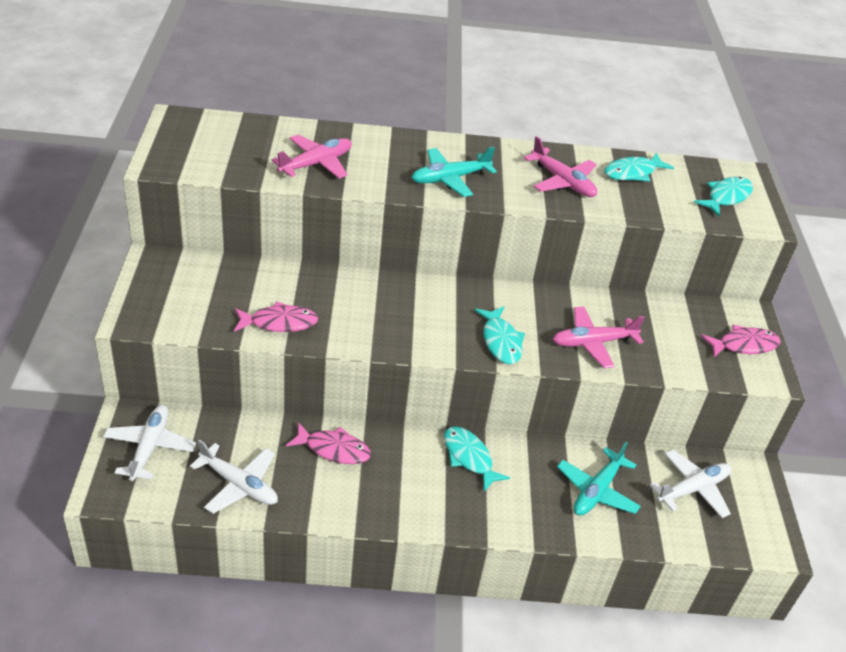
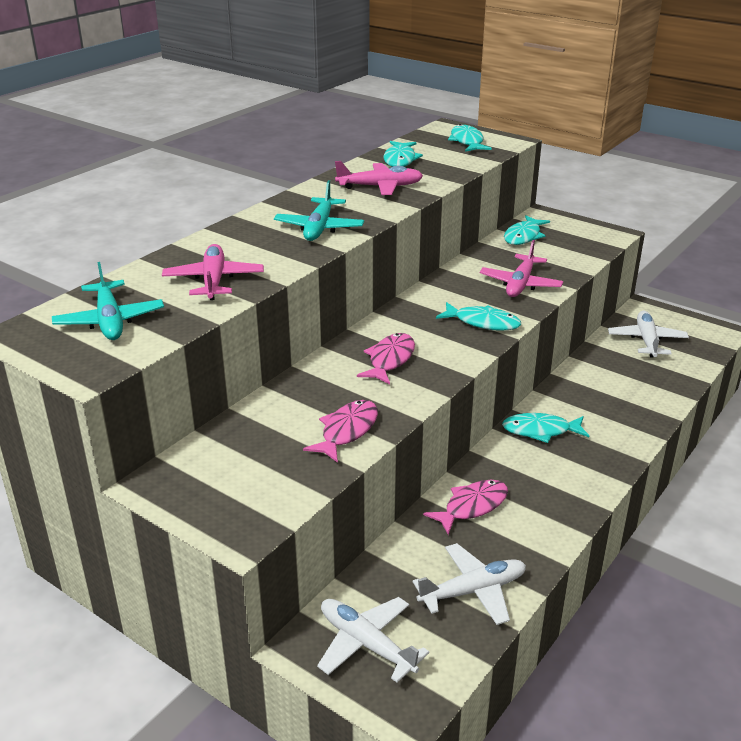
camera: 50 degrees left, 10 degrees down
(597, 491) = (621, 383): turquoise plane -> turquoise plane (110, 321)
(689, 315) = (523, 236): none -> turquoise fish
(744, 345) = (573, 230): pink fish -> pink fish (390, 360)

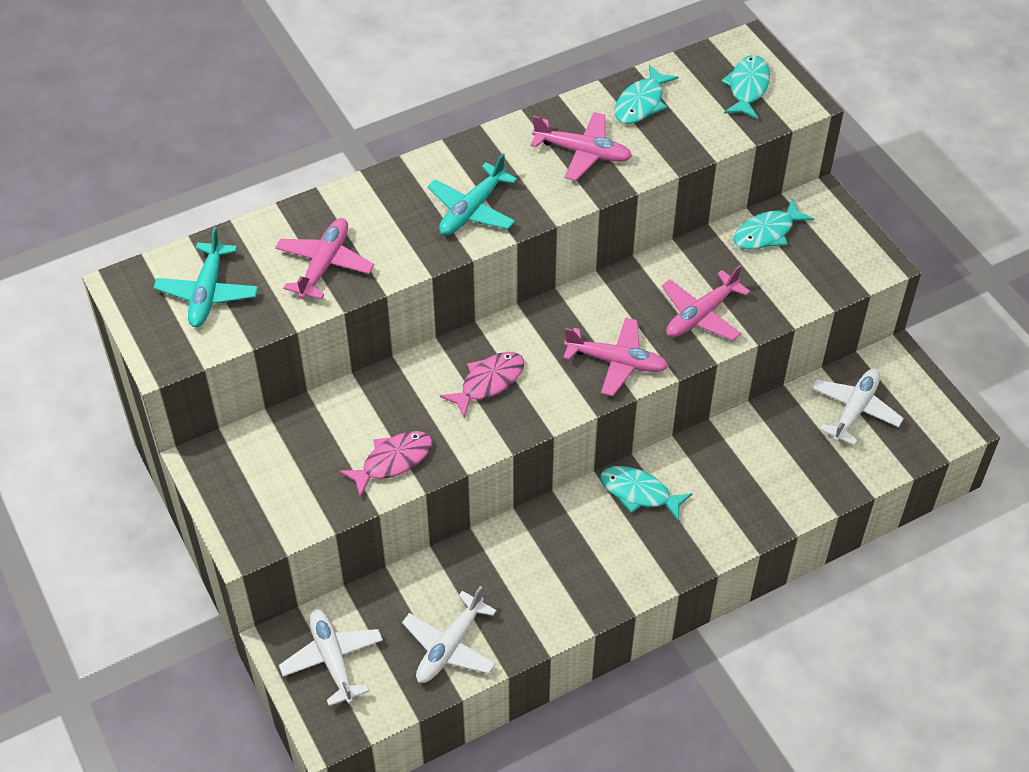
camera: 25 degrees right, 20 degrees up
(472, 506) = (509, 558): pink fish -> none
(473, 591) = (450, 646): white plane -> white plane turned 120 degrees clockwise
(483, 323) = (616, 362): turquoise fish -> pink plane

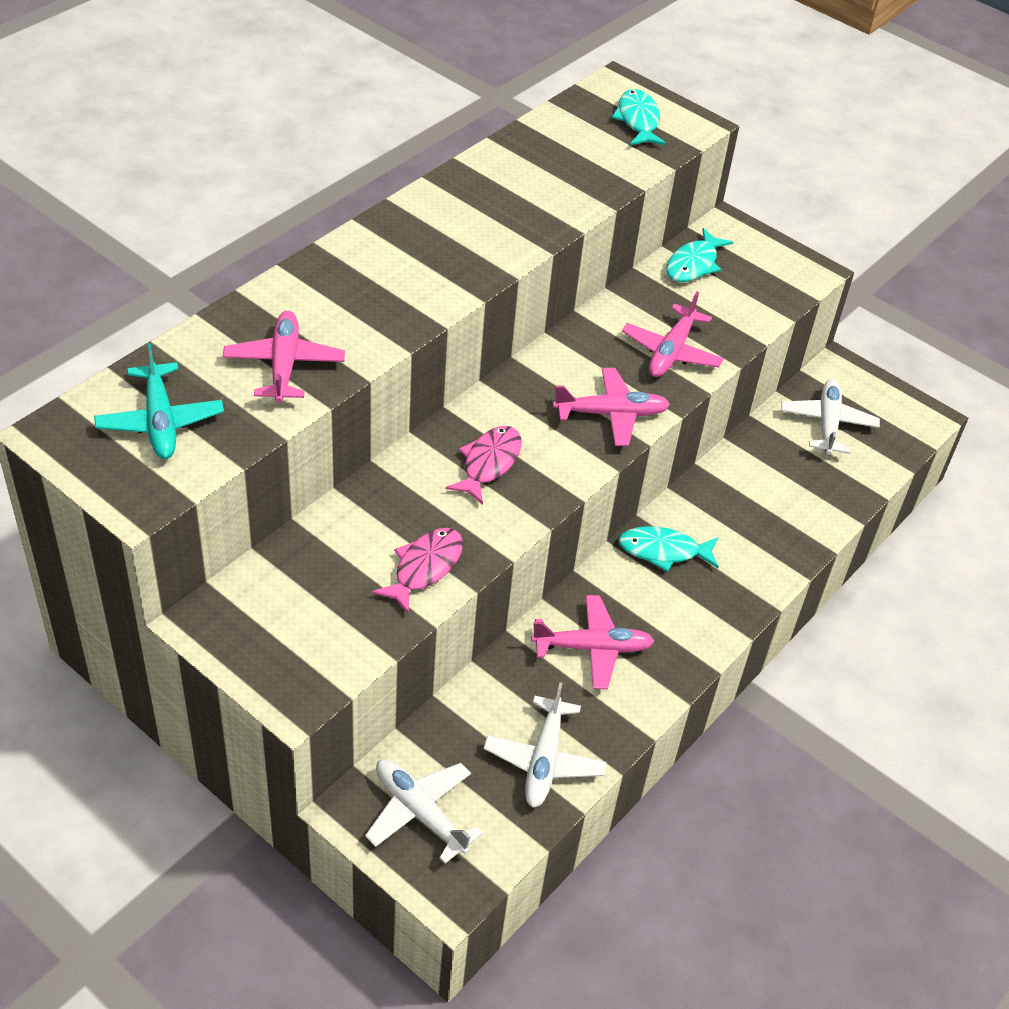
camera: 25 degrees left, 5 degrees down
(472, 210) = (420, 280): turquoise plane -> none
(583, 152) = (508, 205): pink plane -> pink plane (592, 648)
(641, 103) = (542, 151): turquoise fish -> none

